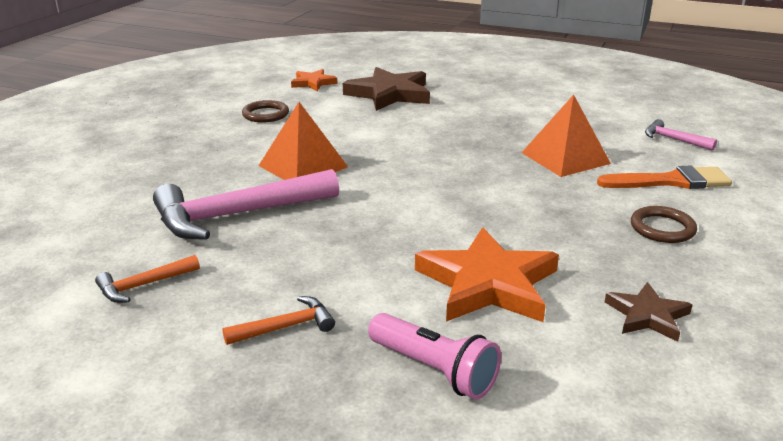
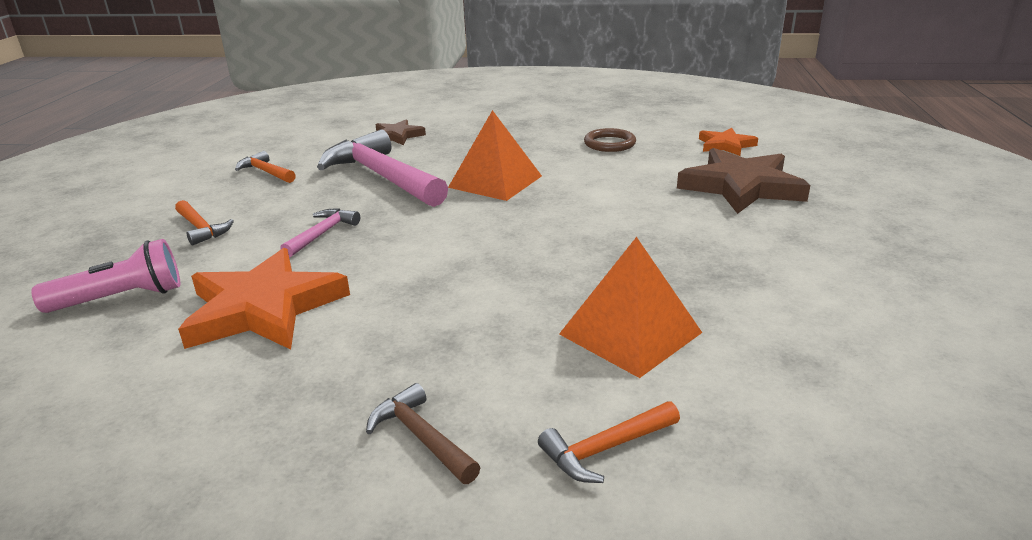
camera: 75 degrees right, 0 degrees up
(434, 370) = (121, 298): pink flashlight -> pink flashlight turned 135 degrees counterclockwise
(647, 315) = (183, 424): brown star -> brown star (397, 136)
(662, 228) = (422, 437): brown ring -> brown hammer
(671, 181) = (606, 449): orange brush -> orange hammer
(673, 139) = (819, 454): pink hammer -> pink hammer (322, 234)

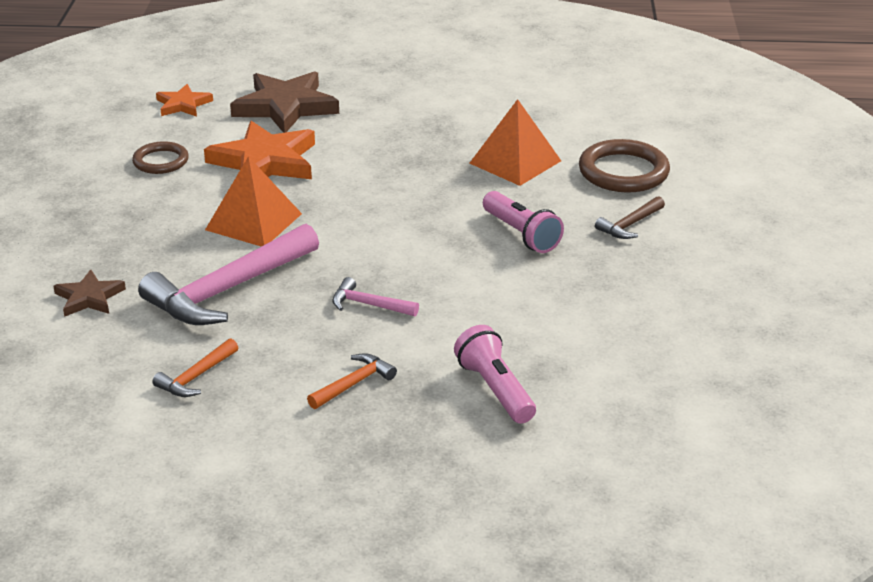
camera: 95 degrees left, 5 degrees up
(263, 308) = (502, 309): orange star -> orange star (265, 162)
(426, 329) = (521, 234): none -> pink flashlight
(606, 449) = (623, 172): orange hammer -> brown ring

